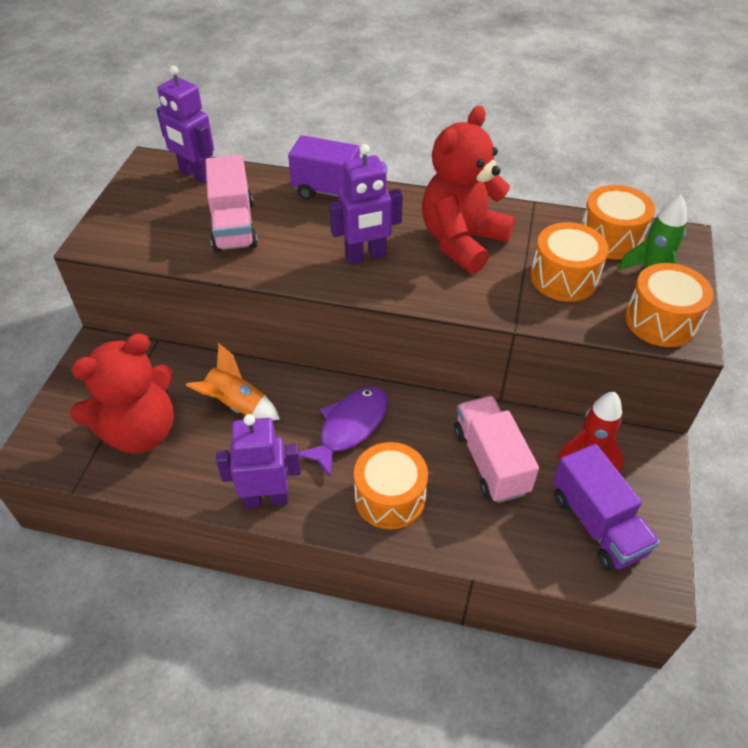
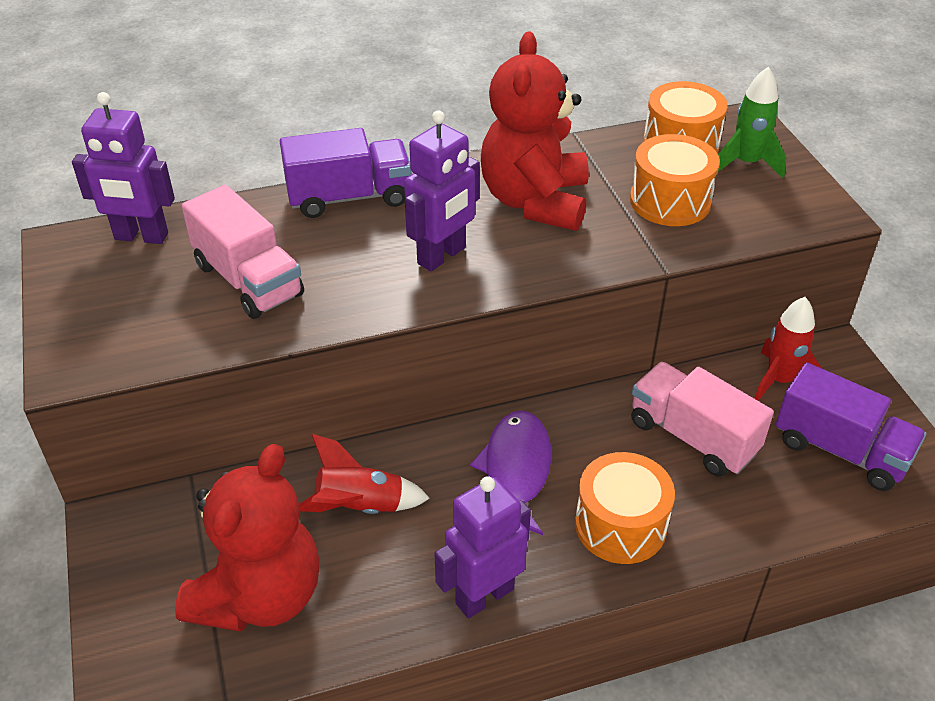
camera: 30 degrees left, 5 degrees down
(236, 405) = (360, 507): orange rocket -> red rocket
(661, 321) = (794, 209): orange drum -> none

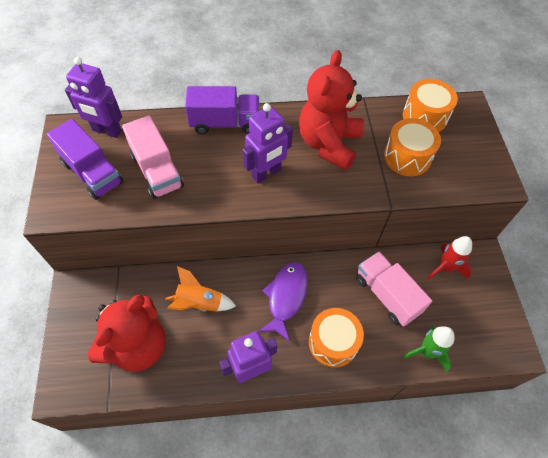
camera: 10 degrees right, 15 degrees up
(360, 507) = (199, 303): red rocket -> orange rocket
(746, 163) = (460, 137): green rocket -> green rocket (427, 352)
(840, 450) = (467, 320): purple truck -> purple truck (92, 173)

